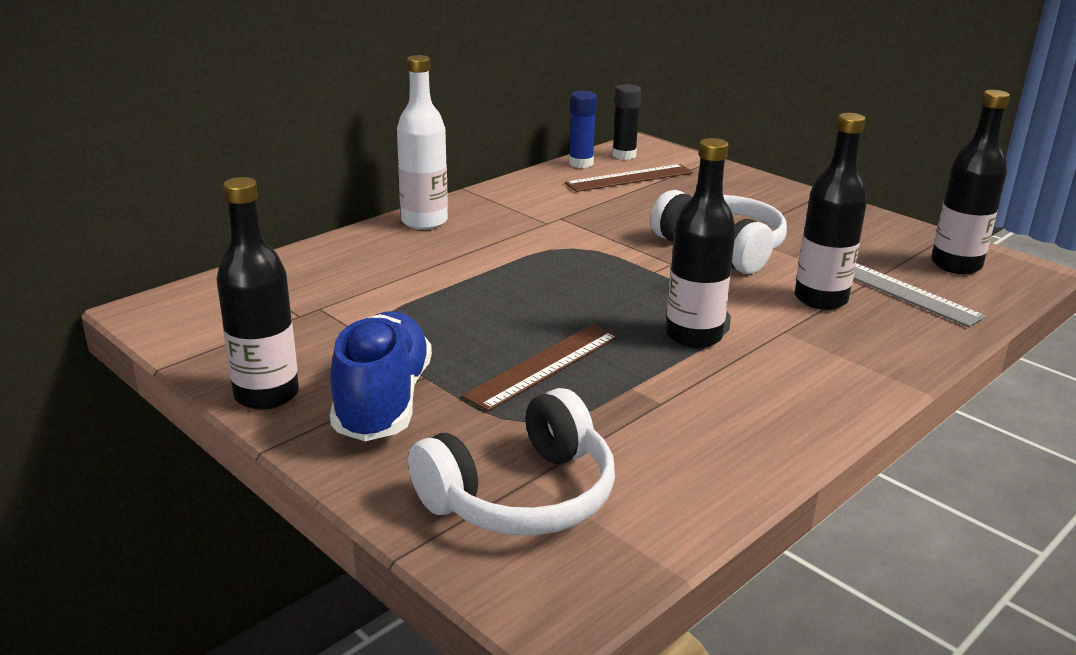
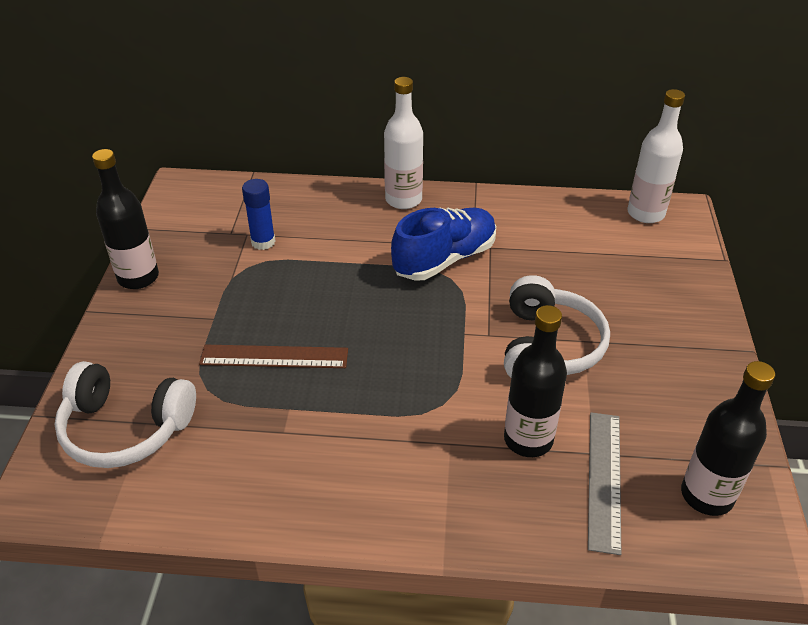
camera: 50 degrees right, 15 degrees up
(383, 402) = (171, 320): blue shoe -> blue shoe (444, 259)
(581, 163) = (597, 204): blue glue stick -> blue glue stick (263, 242)
(624, 155) = (645, 213): black glue stick -> white bottle
(629, 178) = (606, 239): brown ruler -> none
(693, 336) = (388, 402): black bottle -> none

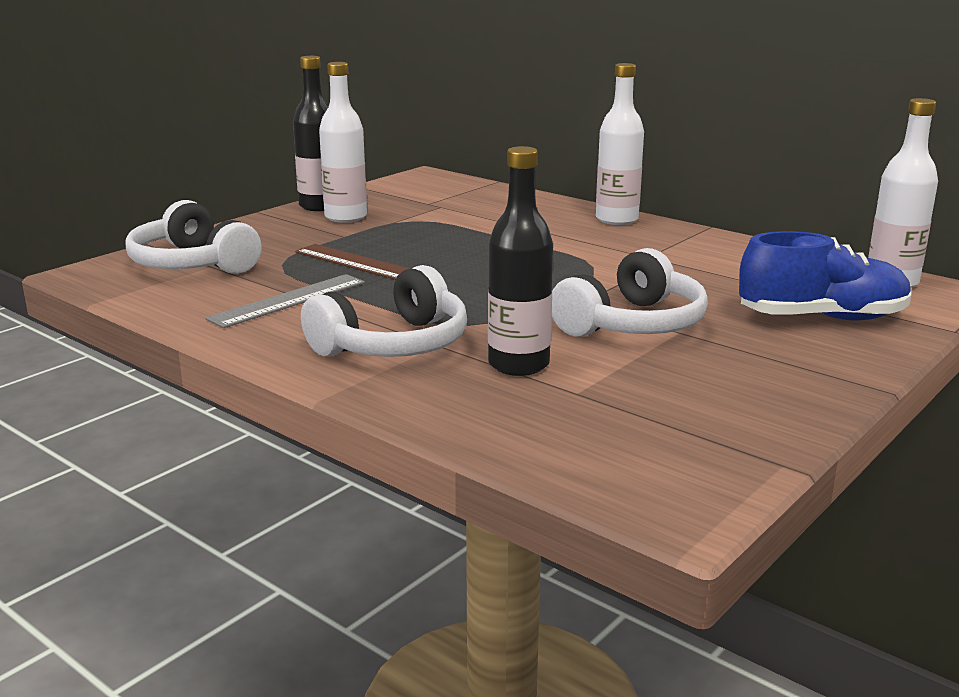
camera: 35 degrees right, 20 degrees down
(182, 286) = (345, 217): none -> white bottle
(263, 242) = (448, 212): blue glue stick -> none
(420, 461) = (394, 345): none -> white headphones
(444, 259) = (604, 256): blue shoe -> blue shoe (822, 318)
(604, 479) = (561, 409): grey ruler -> grey ruler (288, 300)
(706, 495) = (665, 455): black bottle -> none

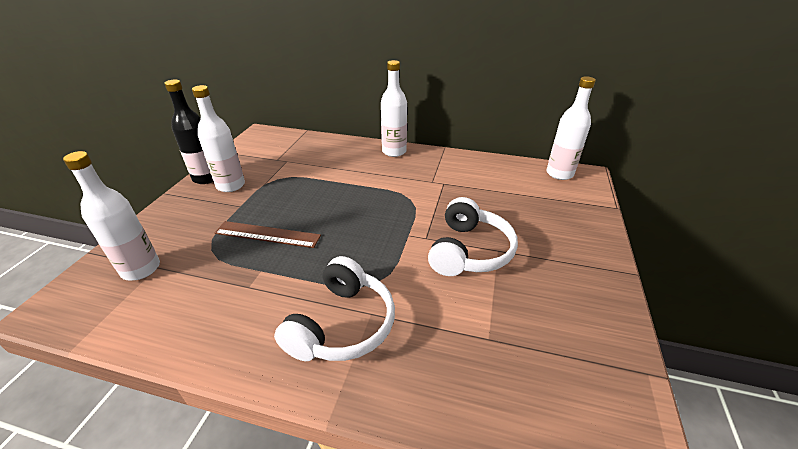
camera: 25 degrees left, 15 degrees up
(193, 264) = (141, 269): white headphones -> white bottle
(288, 300) = (238, 294): grey ruler -> none
(518, 365) = (435, 319): black bottle -> none
(822, 318) = (554, 215): blue shoe -> none

